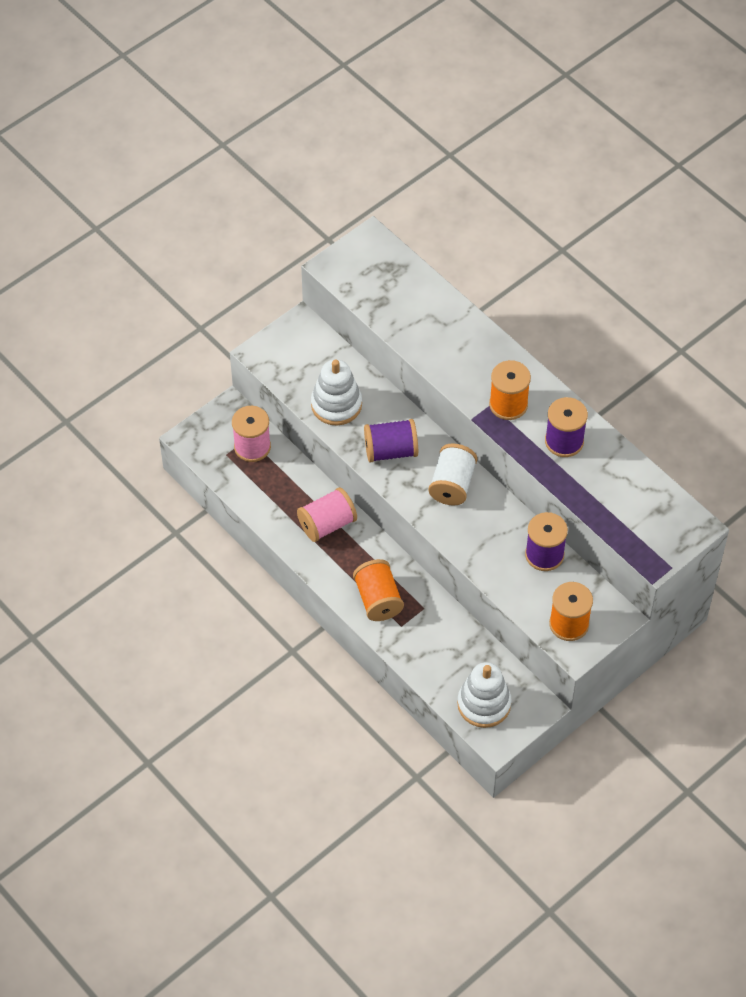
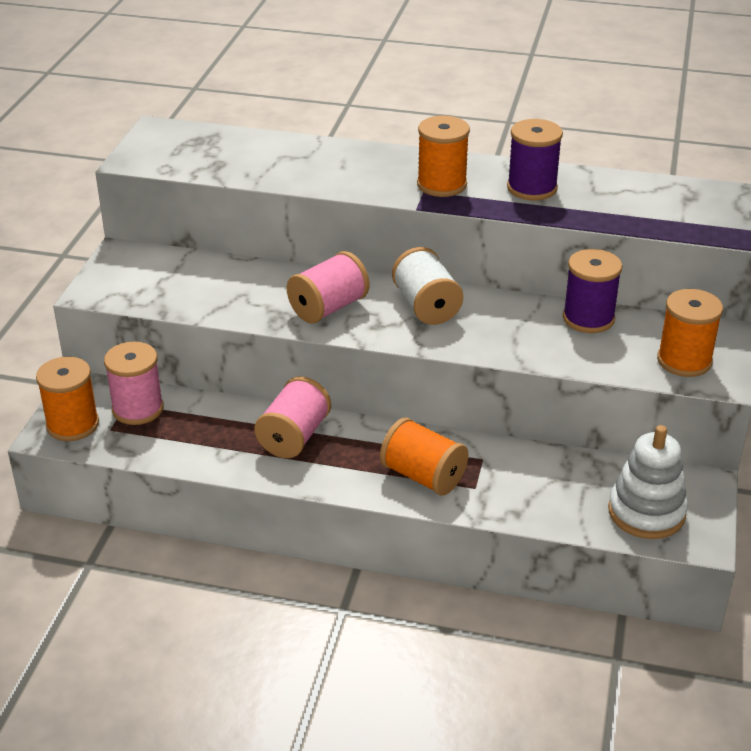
camera: 35 degrees left, 20 degrees down
(207, 438) = (72, 425): none -> orange spool
(336, 404) = (226, 297): white stacking toy -> none
(390, 451) = (328, 308): purple spool -> pink spool

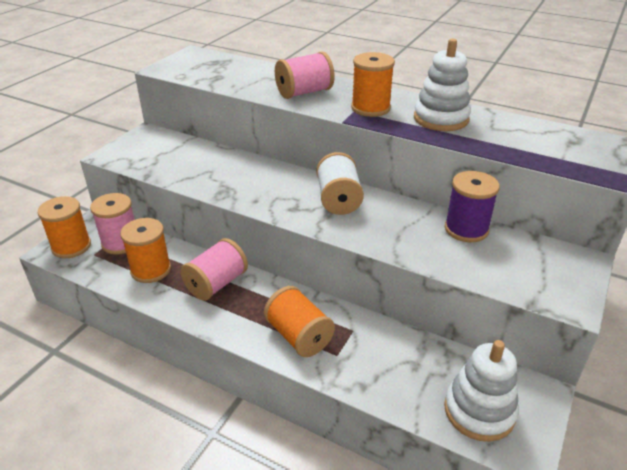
camera: 15 degrees right, 0 degrees up
(328, 308) = (264, 190): pink spool -> pink spool (304, 92)
(532, 188) = (441, 119): purple spool -> white stacking toy
(684, 361) = (541, 279): orange spool -> orange spool (151, 270)

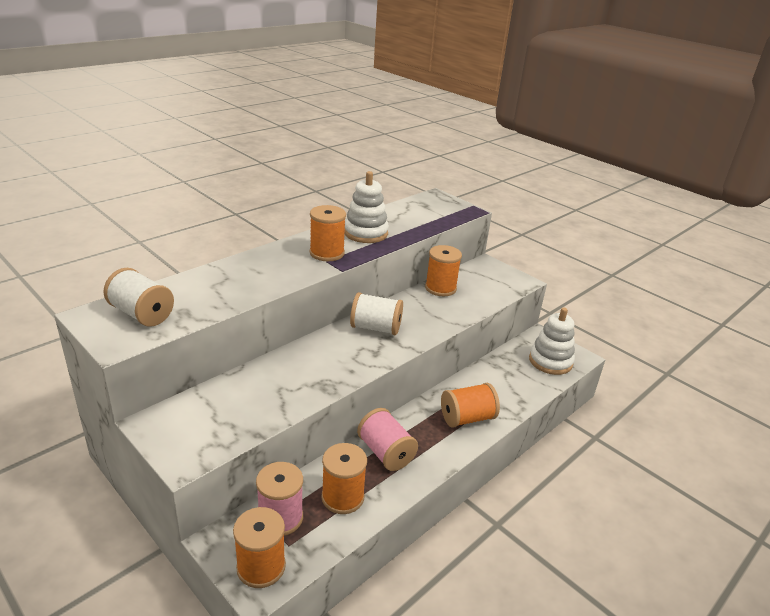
camera: 75 degrees left, 5 degrees down
(204, 66) = (141, 314): none -> white spool
(304, 92) = (270, 273): pink spool -> none
(466, 229) = (440, 288): purple spool -> orange spool

